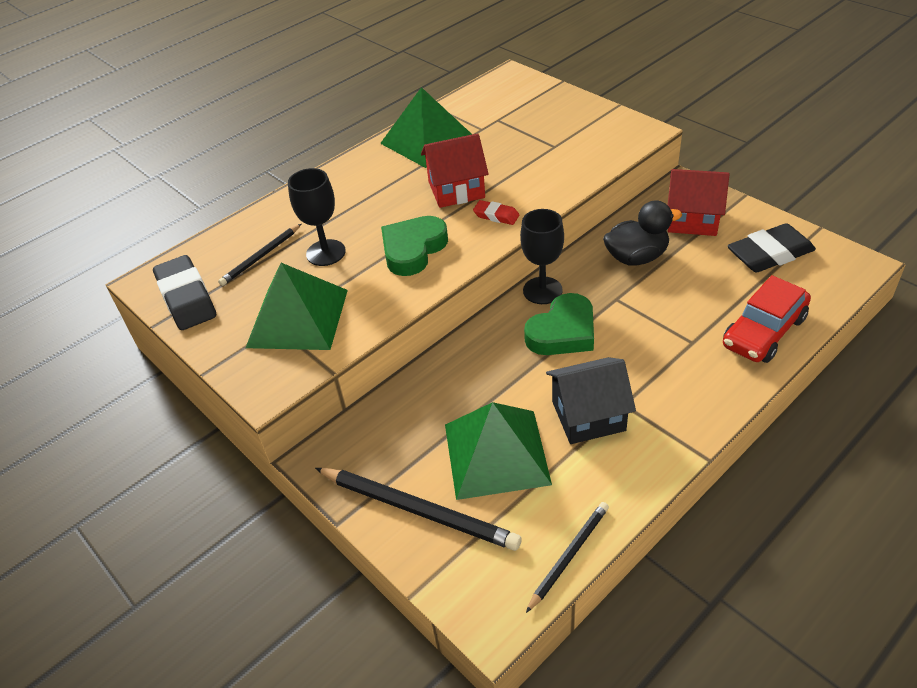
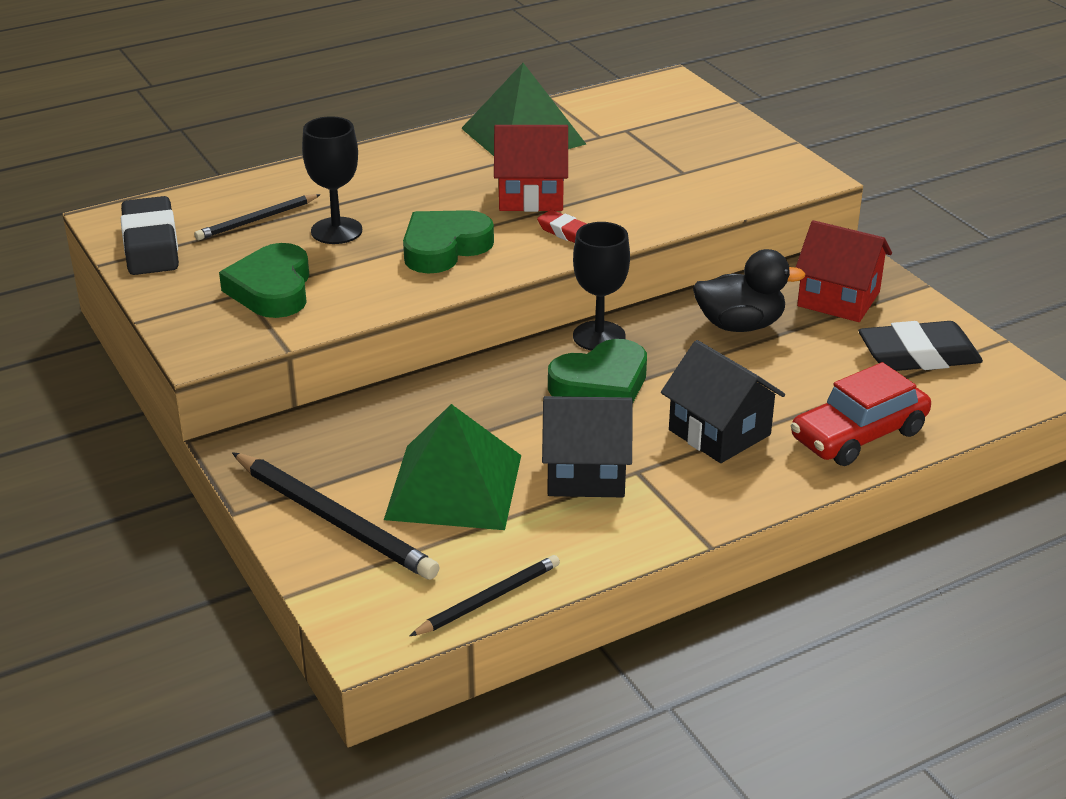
camera: 10 degrees right, 10 degrees down
(298, 318) = (272, 289): green pyramid -> green heart
(666, 354) = (719, 432): none -> black house

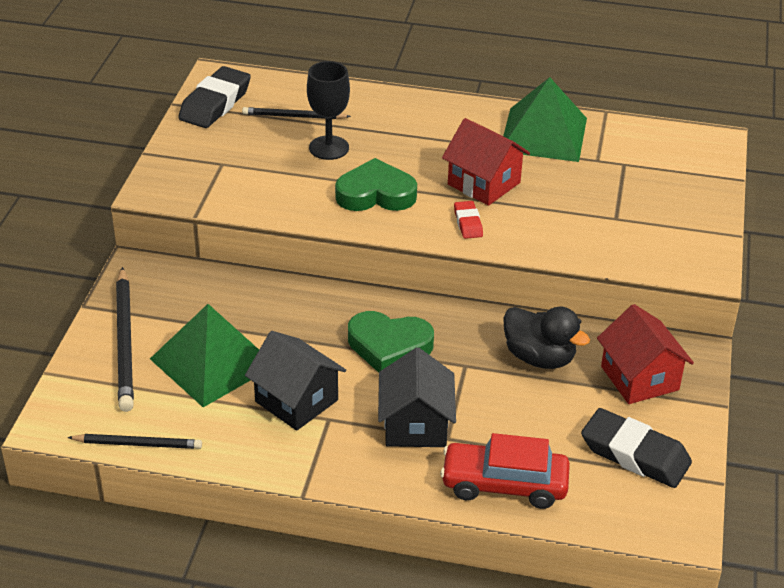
camera: 40 degrees right, 5 degrees up
(272, 289) = (239, 170): green heart -> none
(599, 336) = (434, 312): black goblet -> none

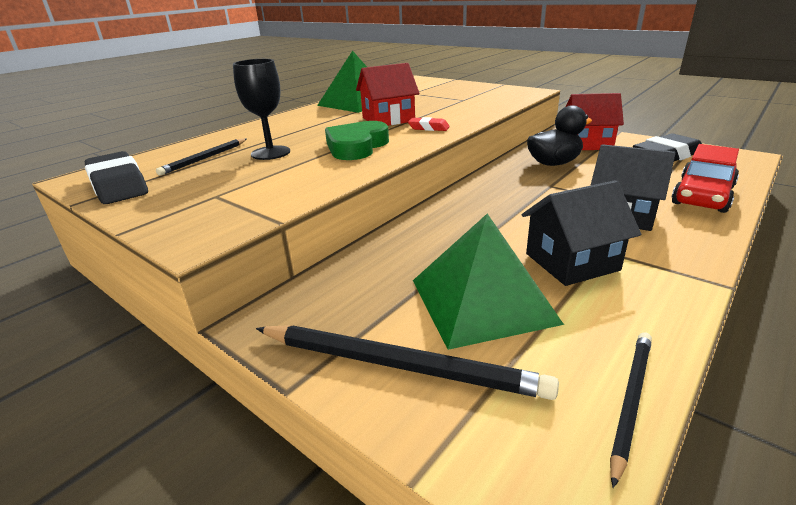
camera: 60 degrees left, 10 degrees down
(389, 346) = (511, 207): green heart -> none

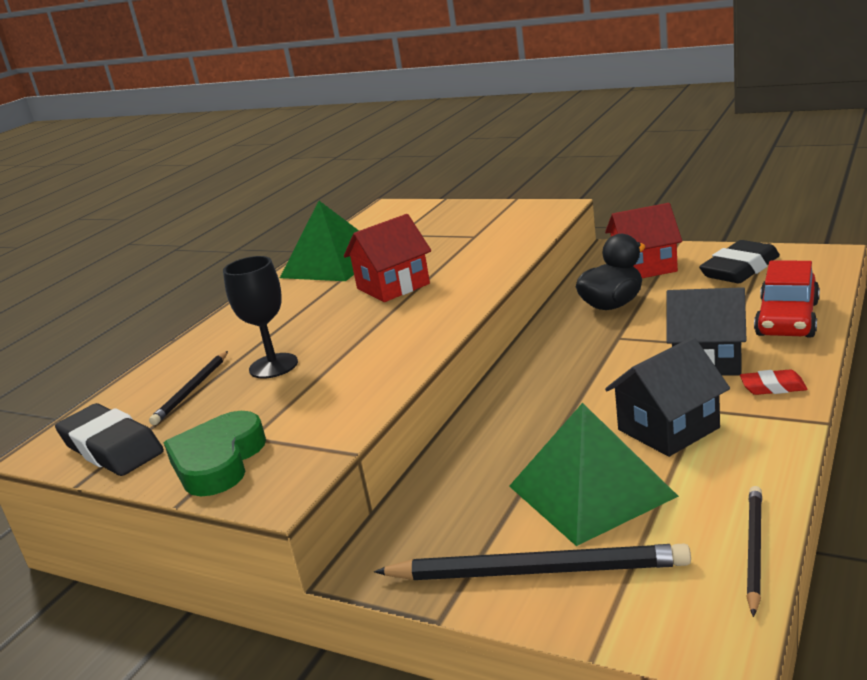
camera: 10 degrees left, 5 degrees down
(356, 147) = (378, 337): green heart -> green heart (218, 461)
(428, 128) = (453, 292): red eraser -> red eraser (773, 387)

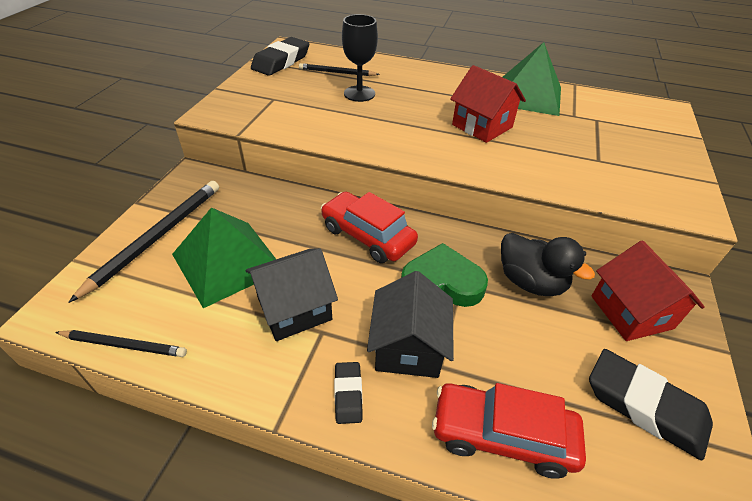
camera: 75 degrees right, 20 degrees up
(218, 461) = (252, 92): green heart -> green heart (442, 283)
(537, 570) = (157, 237): black pencil -> black pencil turned 150 degrees counterclockwise
(542, 392) = (367, 236): none -> red car
(668, 429) = (294, 309): black house -> black house turned 75 degrees counterclockwise
(773, 387) = (348, 394): red eraser -> black eraser

